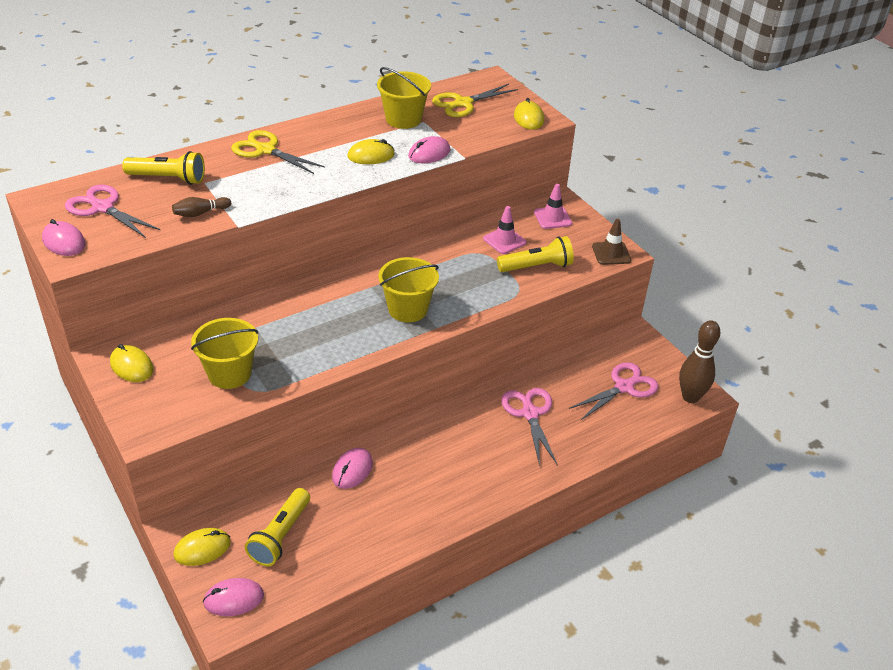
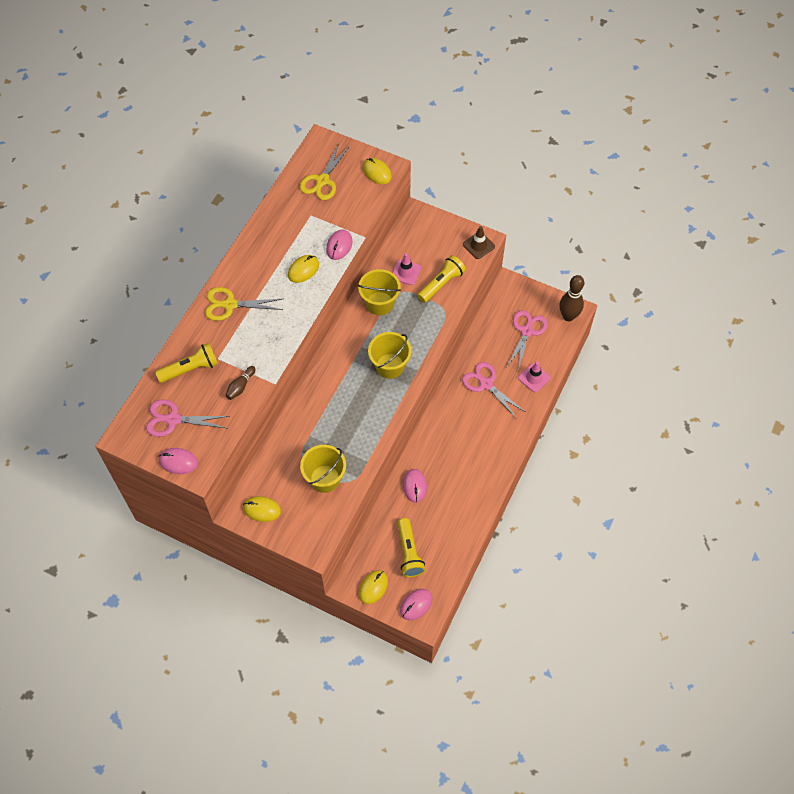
camera: 30 degrees left, 20 degrees up
(403, 119) = (295, 220): yellow bucket -> yellow bucket (379, 303)
(552, 218) = (422, 233): pink traffic cone -> pink traffic cone (534, 378)

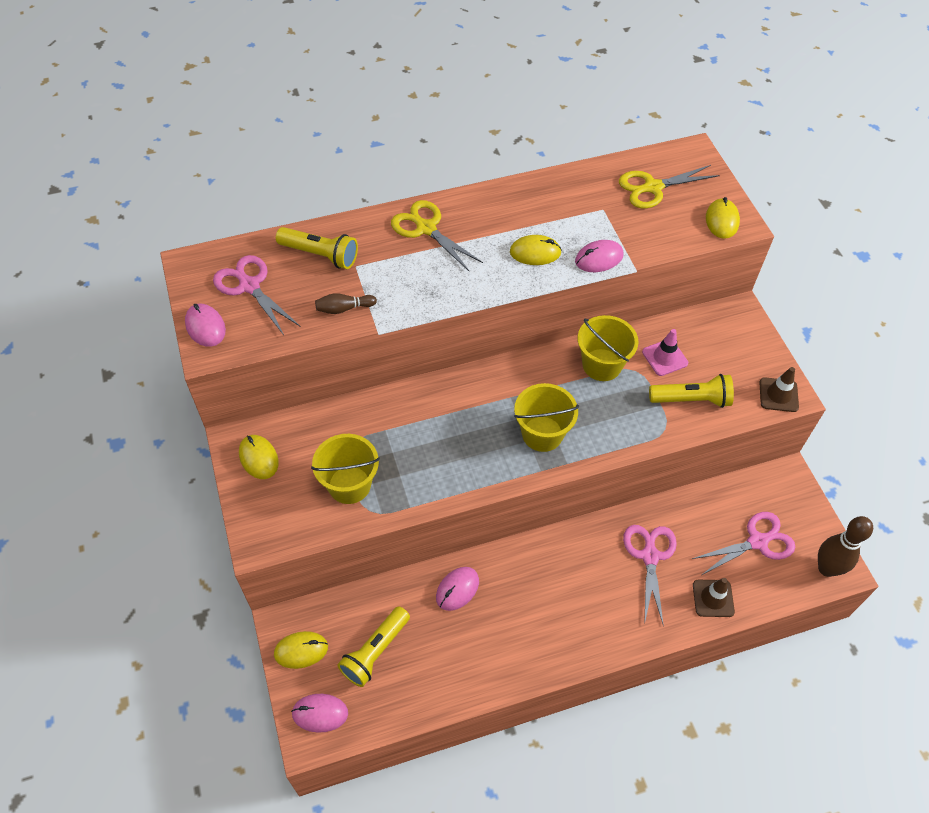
camera: 45 degrees right, 5 degrees down
(534, 378) = (713, 598): pink traffic cone -> brown traffic cone

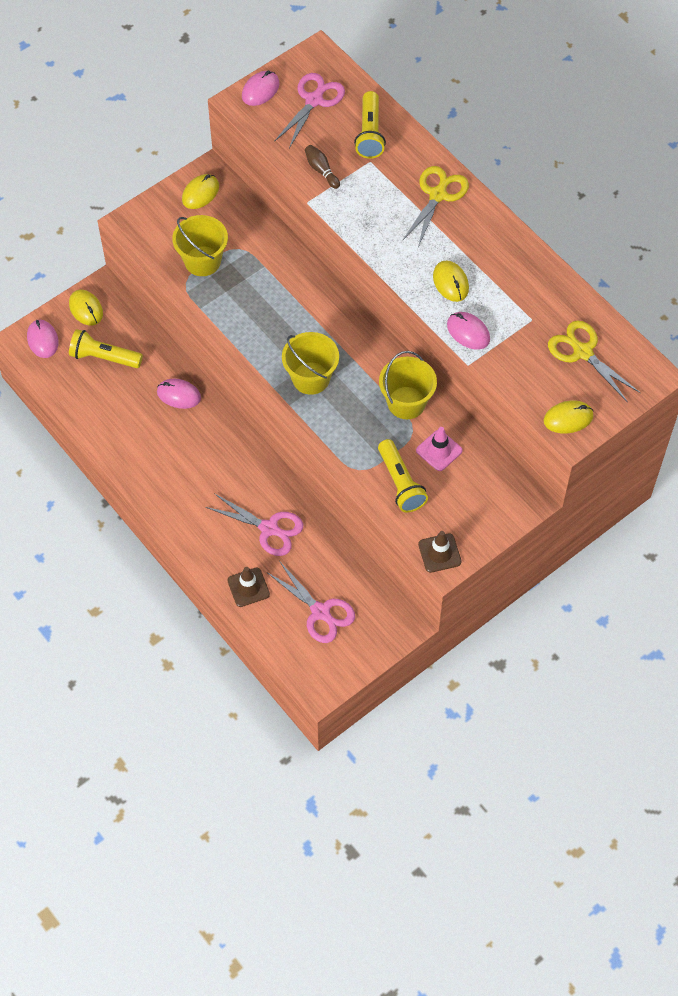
camera: 70 degrees right, 5 degrees up
(650, 556) = (269, 528): pink scissors -> pink scissors turned 45 degrees clockwise
(826, 568) = (317, 675): brown bowling pin -> none

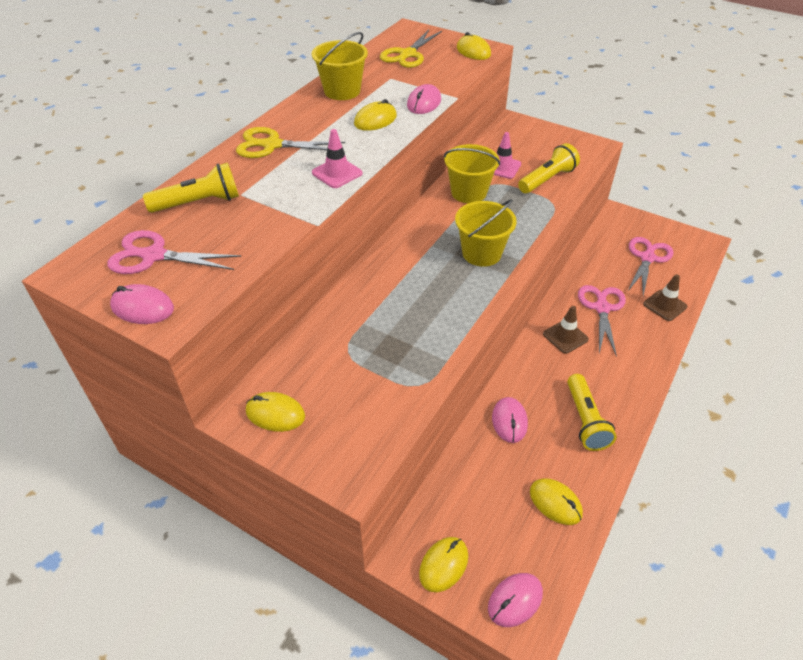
camera: 110 degrees left, 15 degrees down
(96, 394) = (555, 503): none -> yellow mouse
(104, 357) = (502, 514): yellow flashlight -> yellow flashlight (585, 420)
(202, 261) = (380, 378): yellow bucket -> yellow bucket (342, 91)
(321, 170) = (266, 225): brown bowling pin -> none
(373, 231) = (337, 173): none -> pink traffic cone
(439, 553) = (590, 149): brown traffic cone -> brown traffic cone (565, 337)

